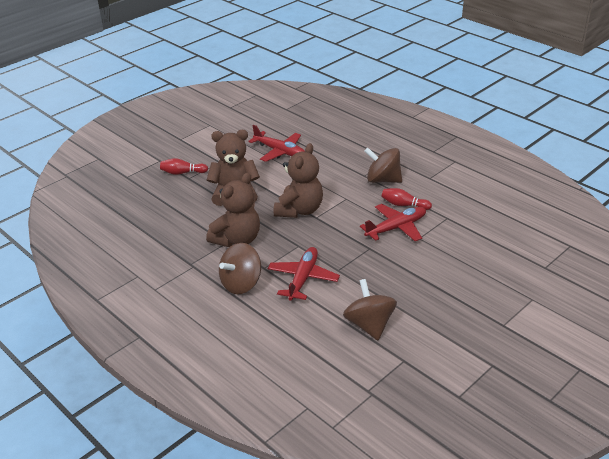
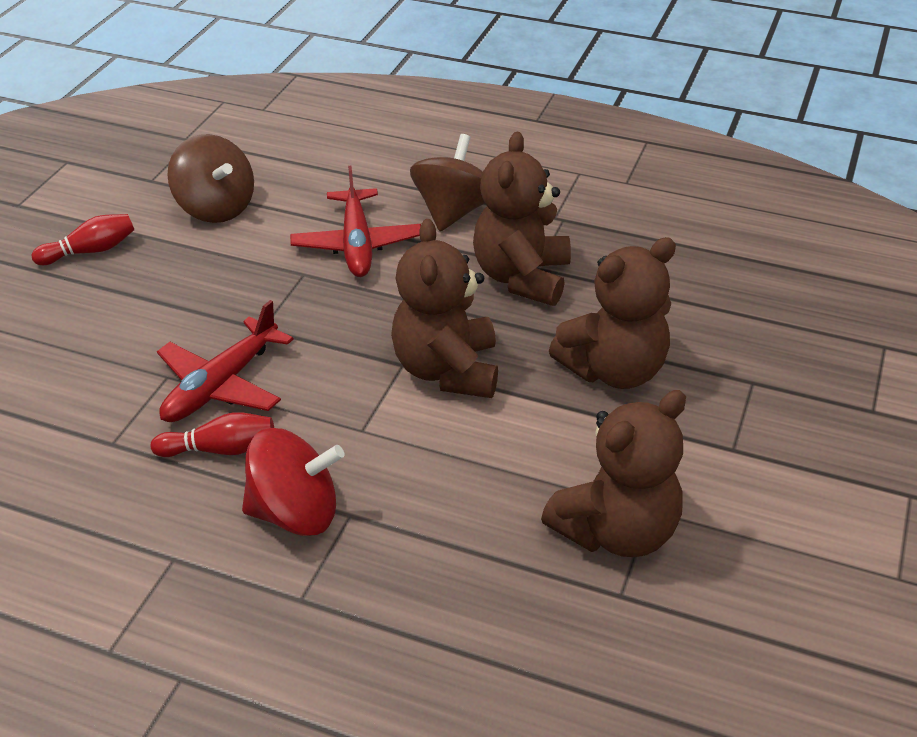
camera: 155 degrees right, 5 degrees up
(182, 173) = (781, 391): red bowling pin -> red bowling pin (90, 251)
(280, 151) = (616, 531): red plane -> brown teddy bear
(383, 180) = (295, 512): brown spinning top -> red spinning top

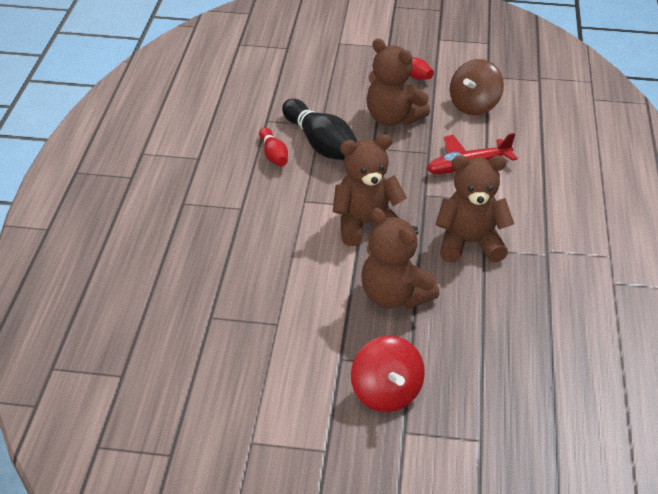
camera: 75 degrees right, 0 degrees up
(222, 385) = (321, 144): red plane -> black bowling pin
(295, 512) = (237, 189): red spinning top -> red spinning top (386, 393)
(453, 212) = (525, 202): brown spinning top -> none
(616, 531) = (256, 310): brown teddy bear -> brown teddy bear (392, 118)

